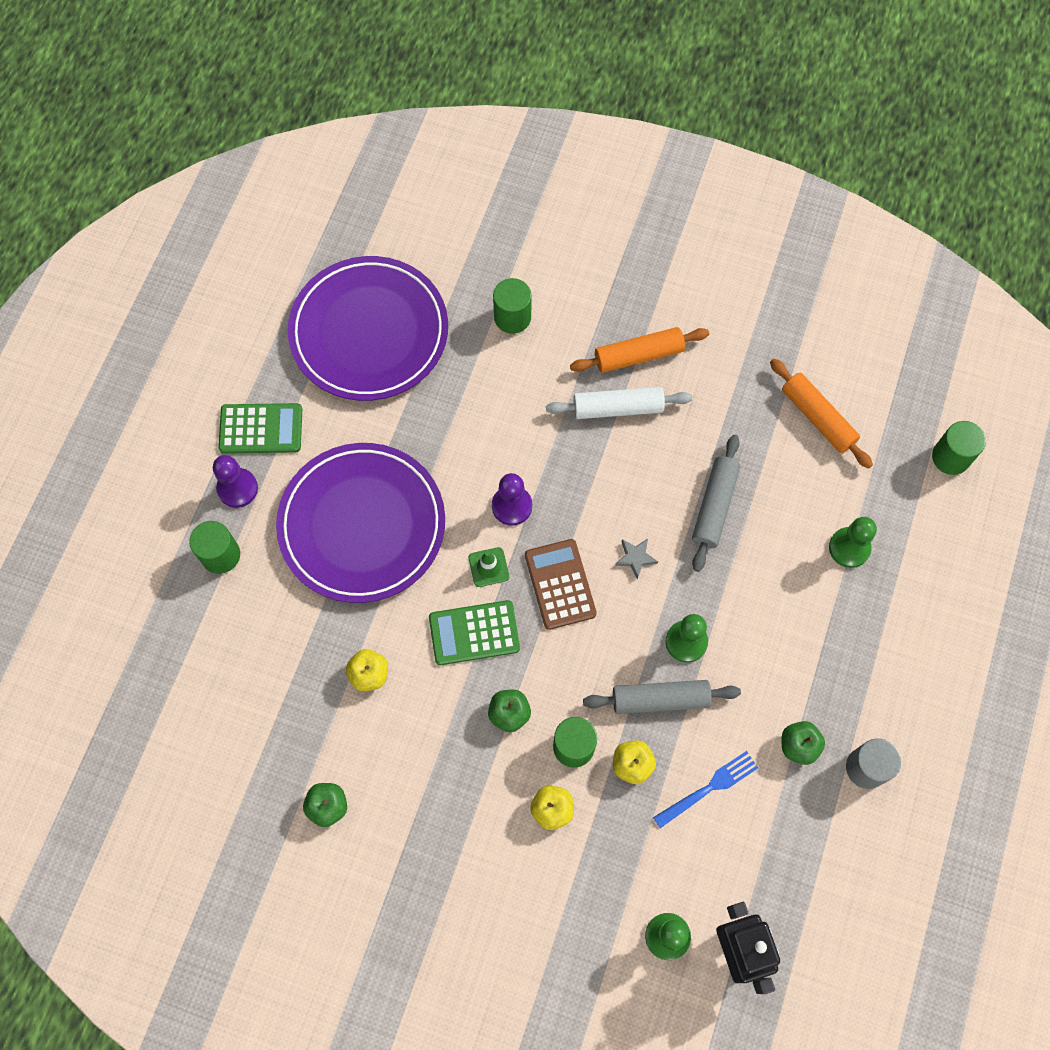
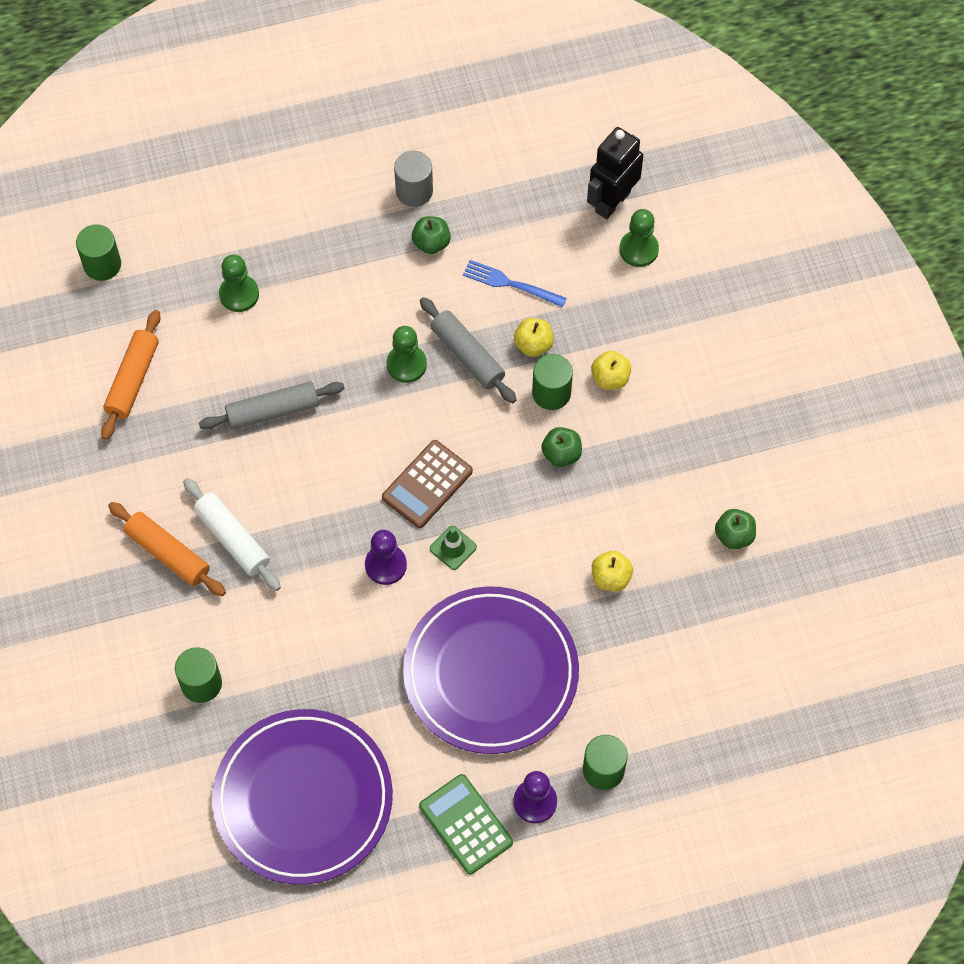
camera: 125 degrees left, 5 degrees down
(474, 633) = (517, 522): green calculator -> none
(635, 558) = (362, 442): grey star -> none

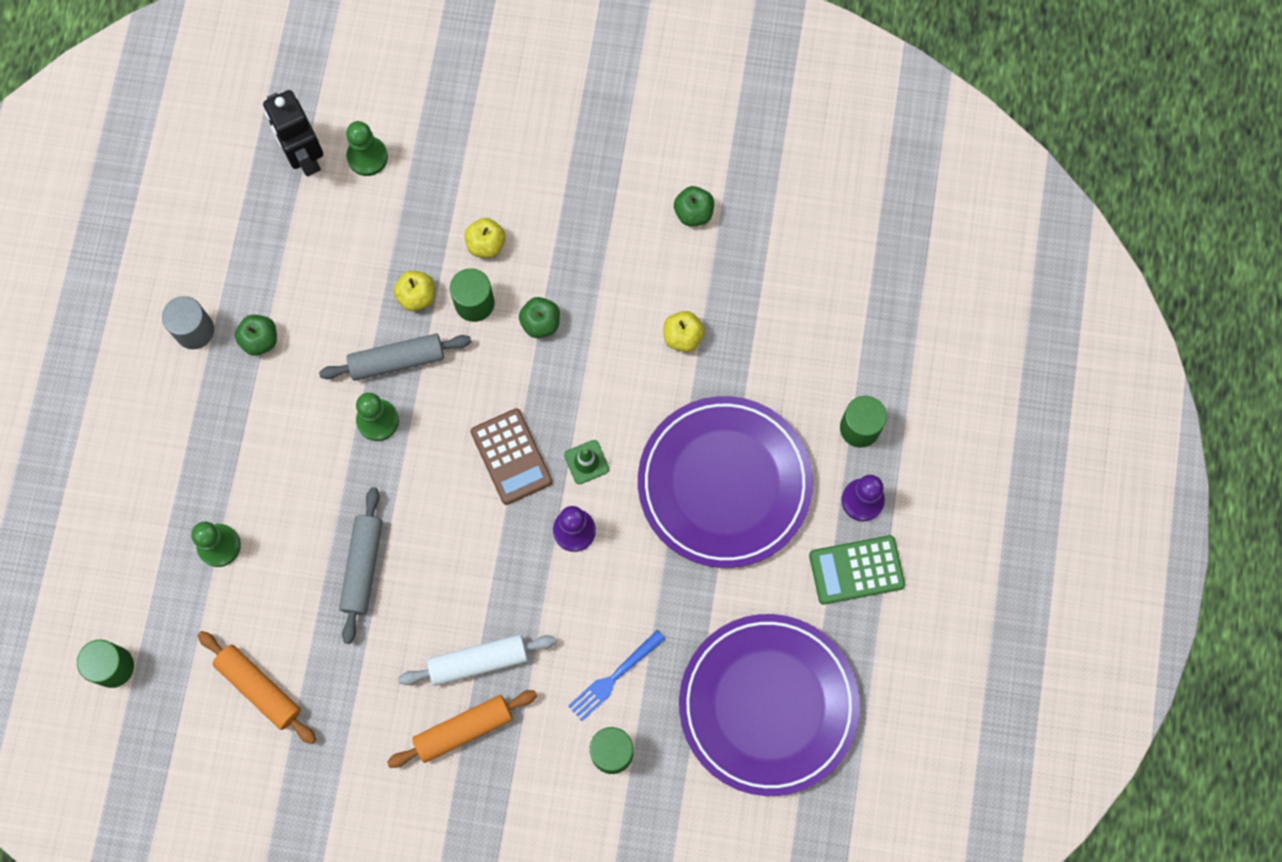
camera: 65 degrees left, 10 degrees up
(510, 284) = (342, 287): blue fork -> blue fork (614, 677)

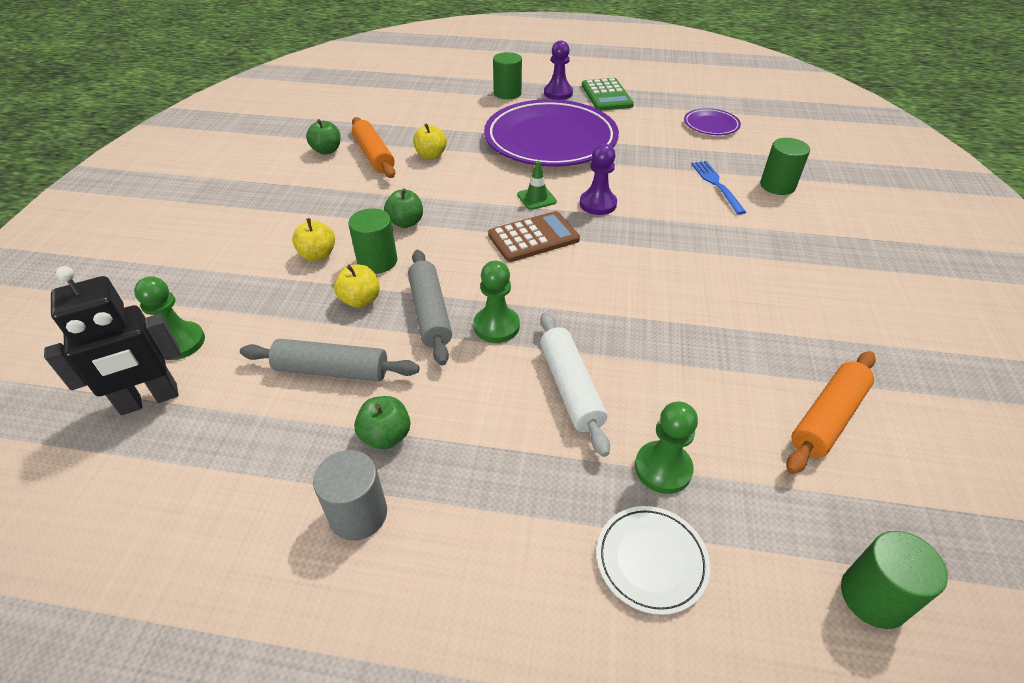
camera: 90 degrees left, 30 degrees down
(148, 526) = (651, 560): none -> white plate
(363, 567) = (659, 333): grey rolling pin -> grey rolling pin (332, 370)
(463, 729) = (797, 262): orange rolling pin -> orange rolling pin (374, 155)
(478, 661) = (731, 254): white rolling pin -> white rolling pin (570, 388)
(614, 677) = (716, 185): blue fork -> blue fork turned 150 degrees counterclockwise
(768, 705) = (711, 125): purple plate -> purple plate, size x0.43

